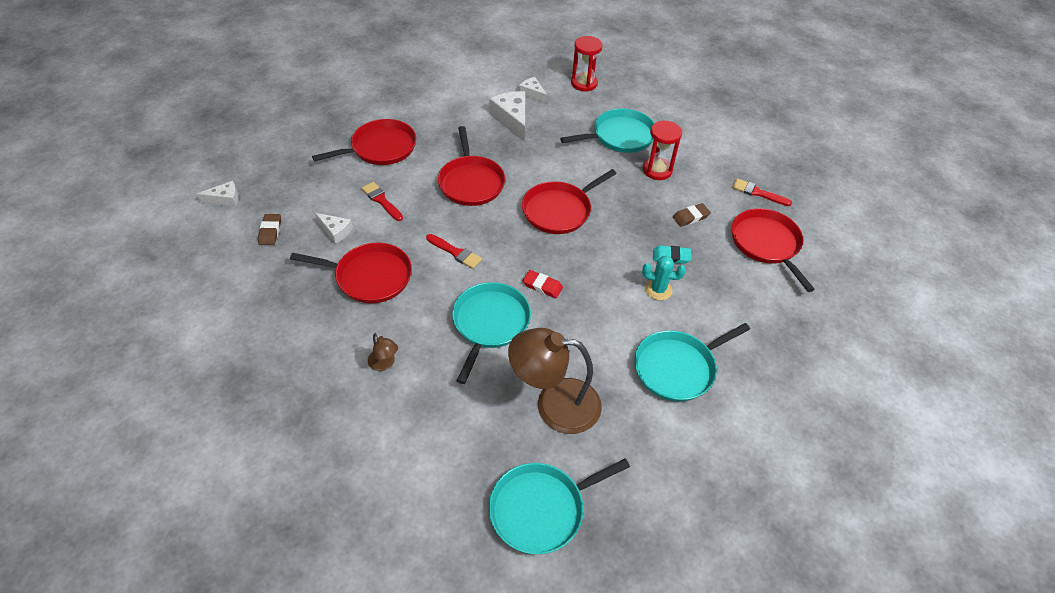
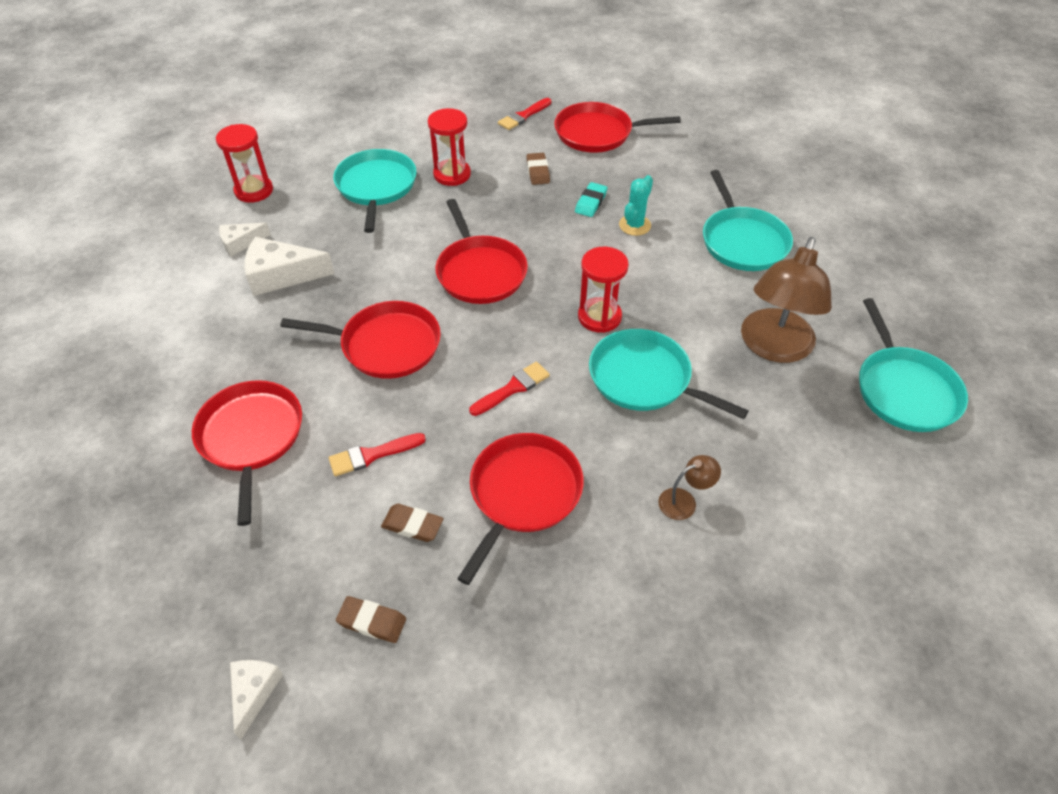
camera: 70 degrees left, 0 degrees up
(335, 231) = (412, 525): white cheese -> brown eraser
(542, 286) = (599, 317): red eraser -> red hourglass

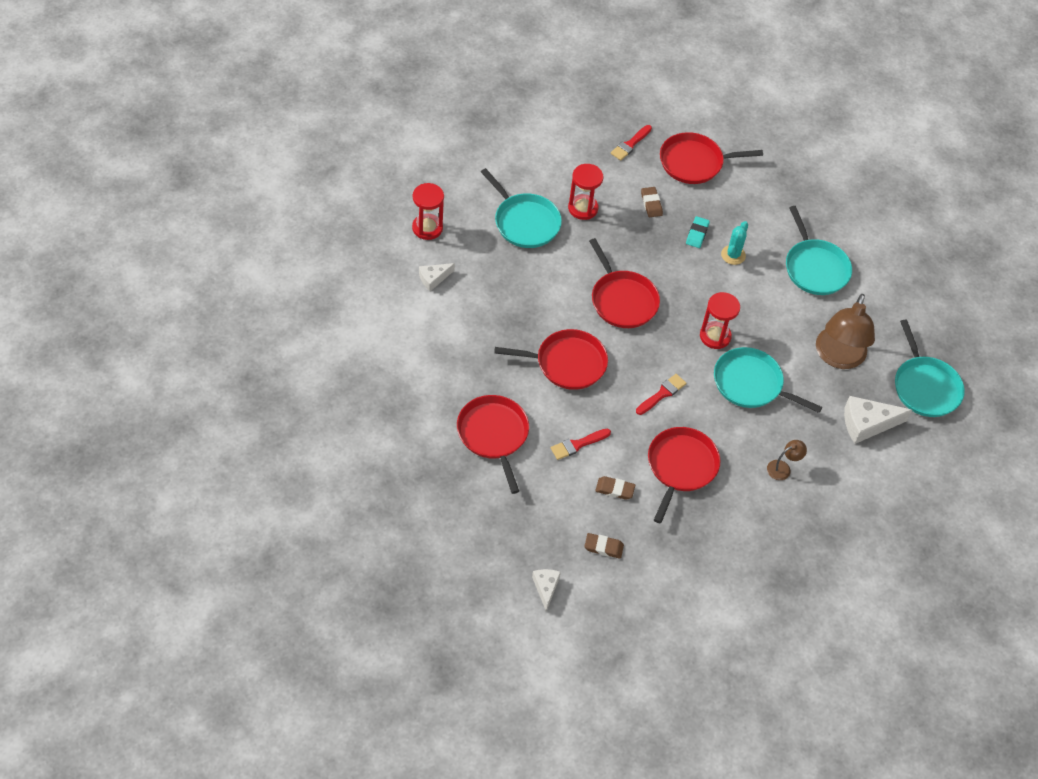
camera: 10 degrees left, 5 degrees up
(281, 275) = (474, 307): white cheese -> white cheese (867, 424)
(376, 187) = (525, 222): turquoise pan -> turquoise pan turned 150 degrees clockwise

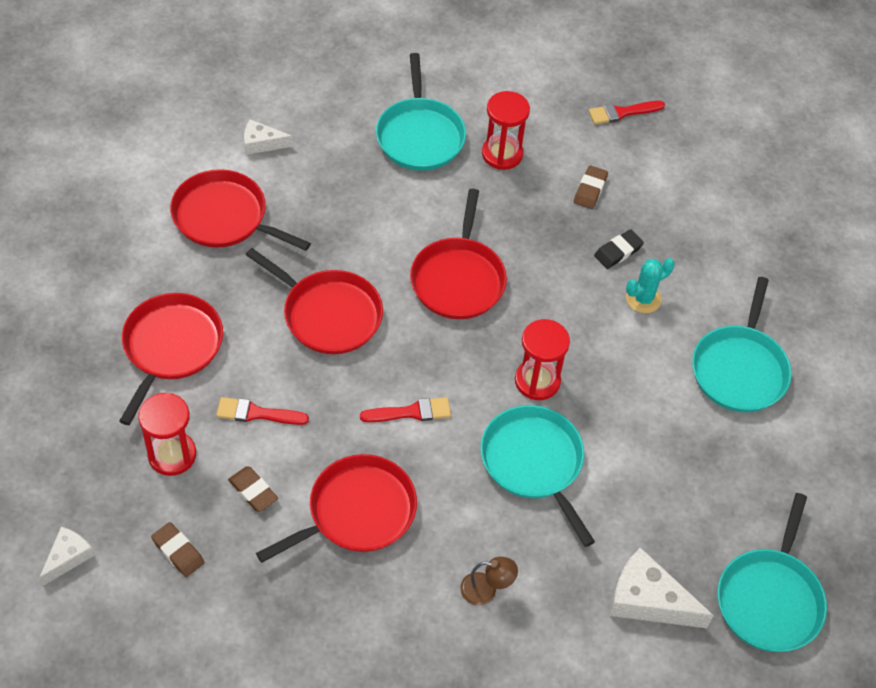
camera: 35 degrees right, 0 degrees up
(427, 228) = (304, 87): red hourglass -> red hourglass (172, 455)
(694, 162) = (685, 170): red pan -> red pan (224, 217)
(697, 234) = (618, 251): turquoise eraser -> black eraser
(838, 357) = (678, 494): brown lamp -> none

